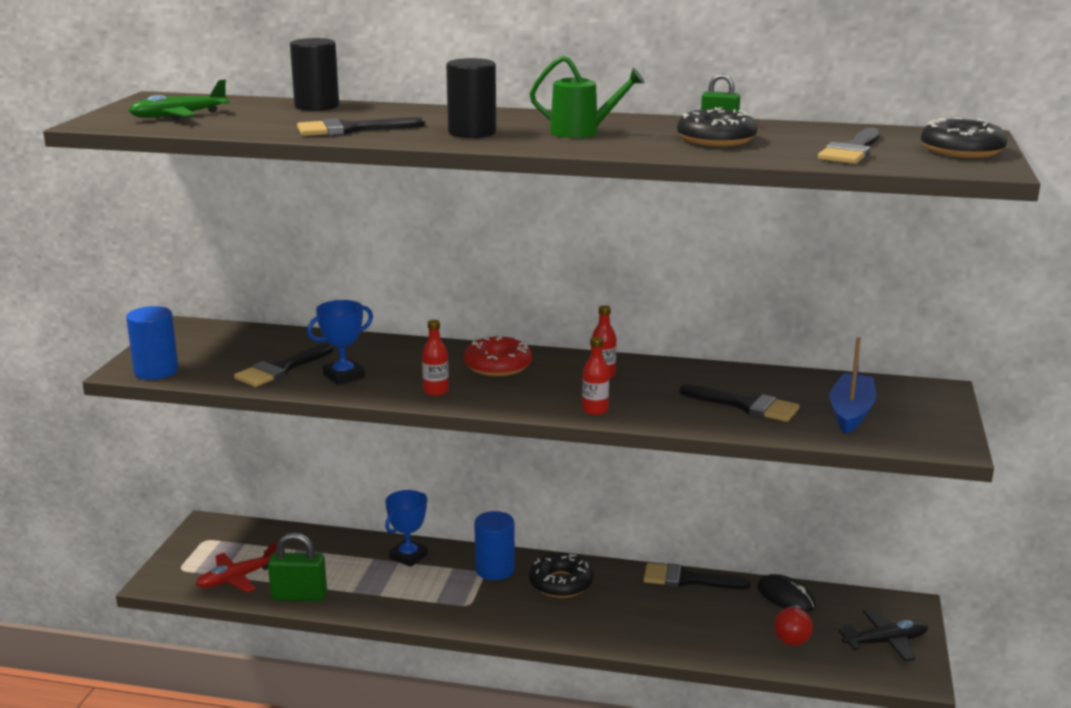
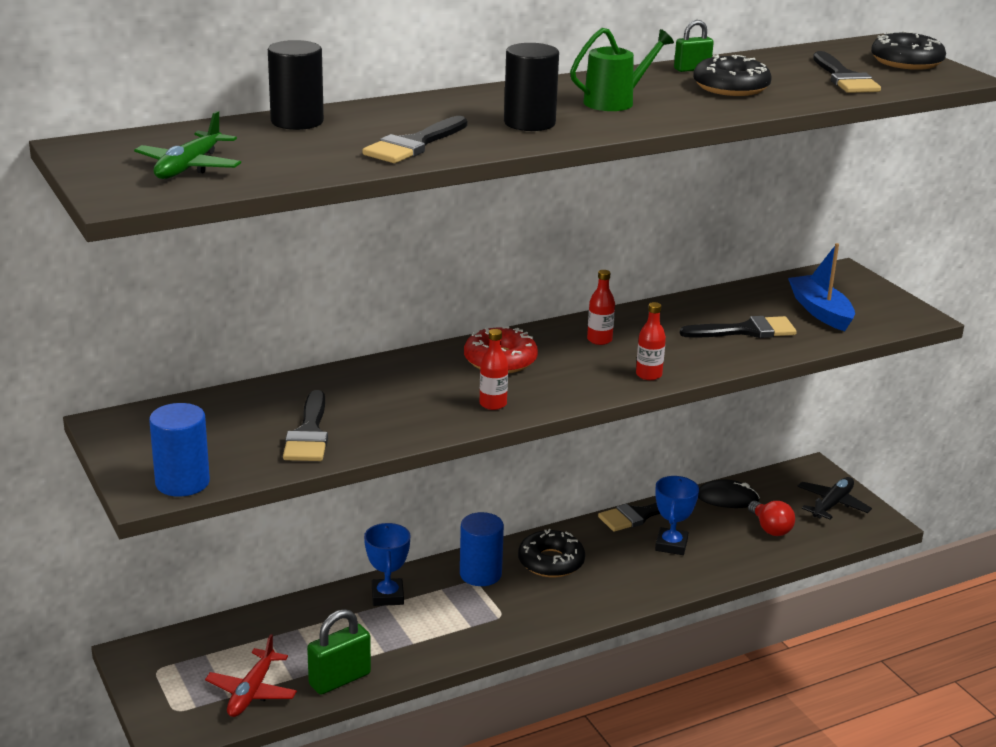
camera: 40 degrees left, 5 degrees up
(344, 376) = (384, 419): blue trophy -> blue trophy (671, 545)

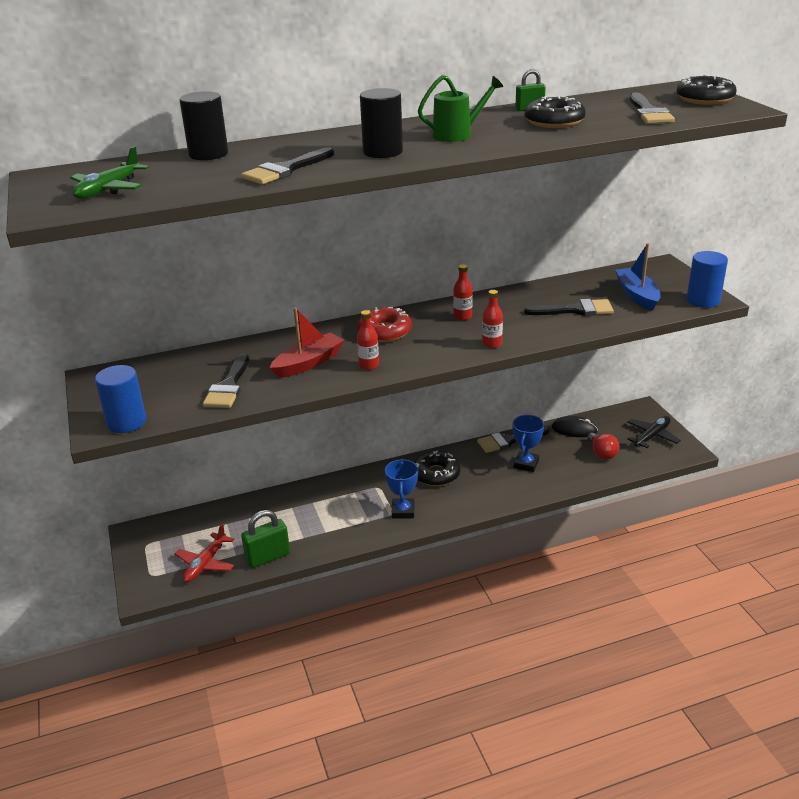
camera: 10 degrees right, 5 degrees up
(387, 596) = (315, 496): blue trophy -> blue trophy (403, 511)
(409, 402) = (308, 363): none -> red boat
(480, 574) = (384, 482): blue cylinder -> blue cylinder (703, 300)

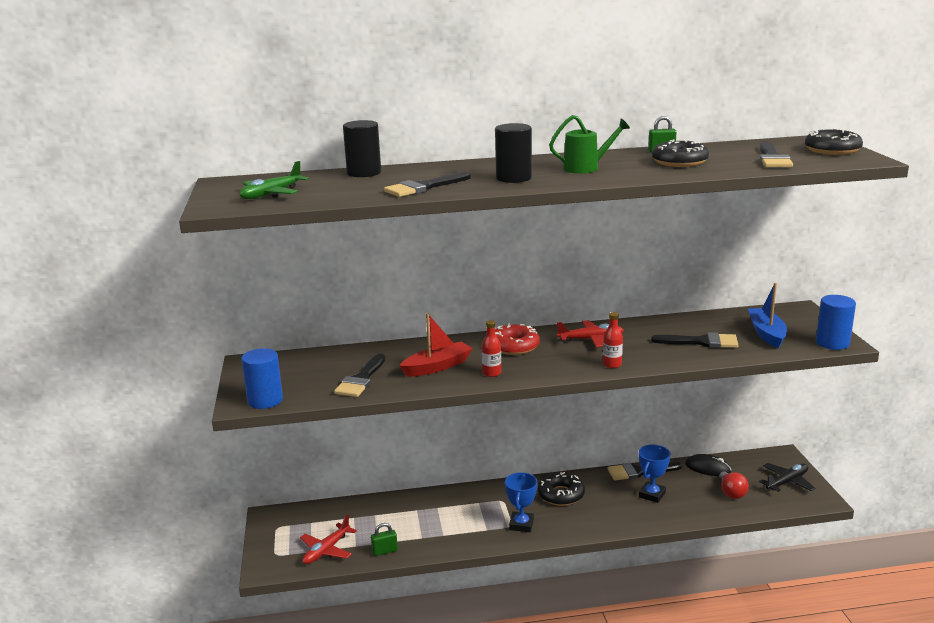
camera: 10 degrees right, 10 degrees down
(268, 557) = (385, 551): green padlock -> green padlock, size x0.60
(462, 316) = (591, 339): red bottle -> red plane

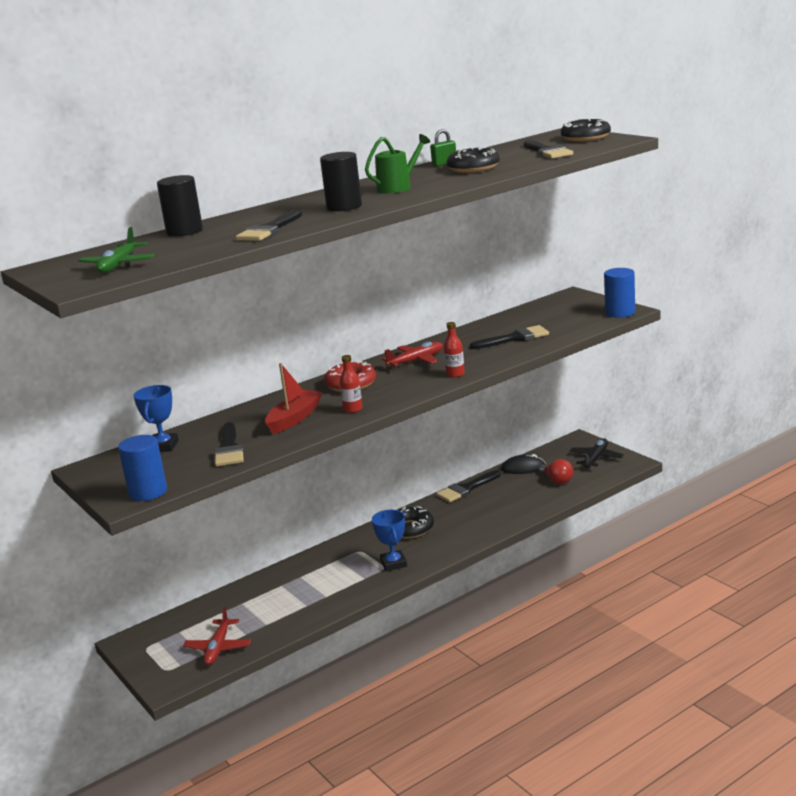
camera: 25 degrees left, 0 degrees up
(385, 551) = (279, 628): green padlock -> none
(652, 495) = (491, 503): blue trophy -> blue trophy (163, 446)
(766, 334) = (562, 319): blue boat -> none

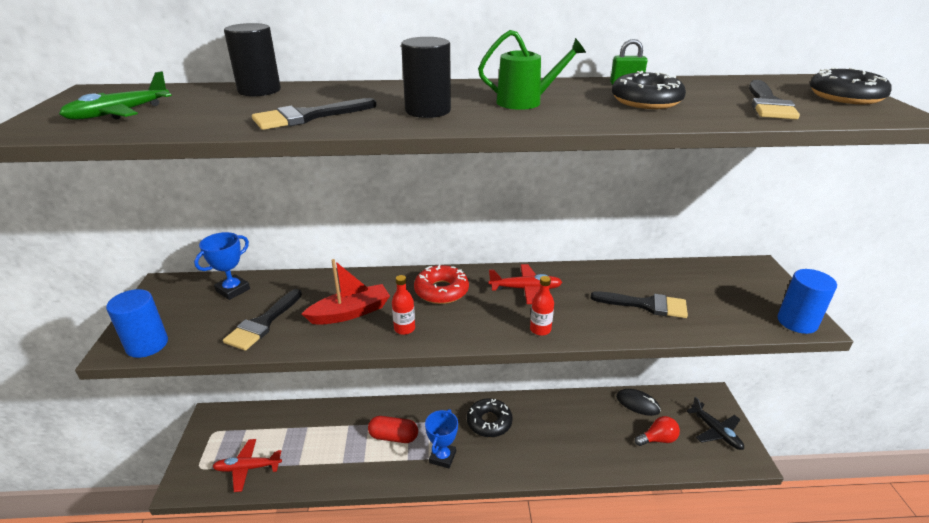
camera: 30 degrees right, 10 degrees up
(218, 648) = (248, 468): red plane -> red plane turned 45 degrees clockwise
(334, 572) = (393, 436): none -> red capsule
(466, 489) = (570, 401): black brush -> none
(557, 480) = (658, 439): red light bulb -> red light bulb turned 105 degrees counterclockwise
(596, 458) = (715, 431): black plane -> black plane turned 90 degrees clockwise

